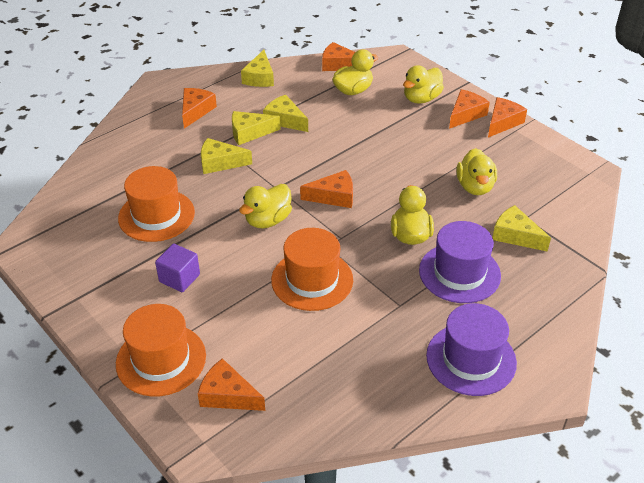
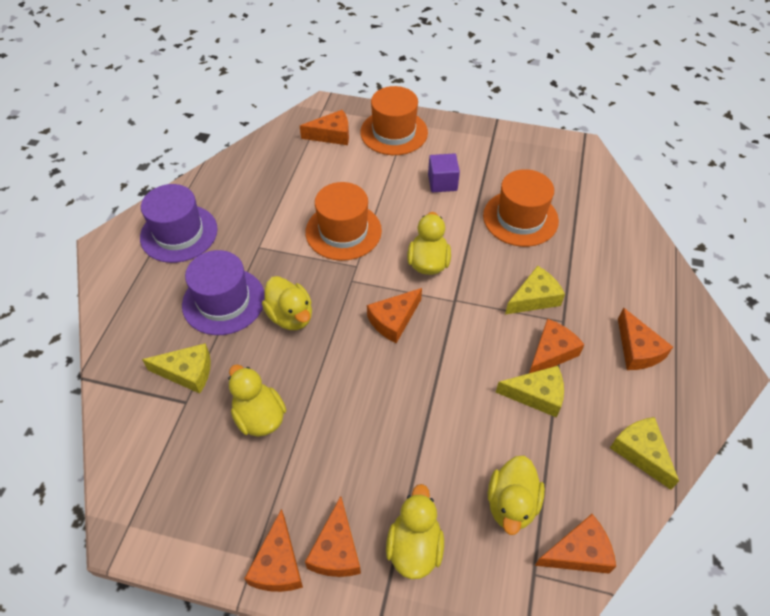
camera: 145 degrees right, 10 degrees up
(249, 133) = (551, 353): yellow cheese -> orange cheese

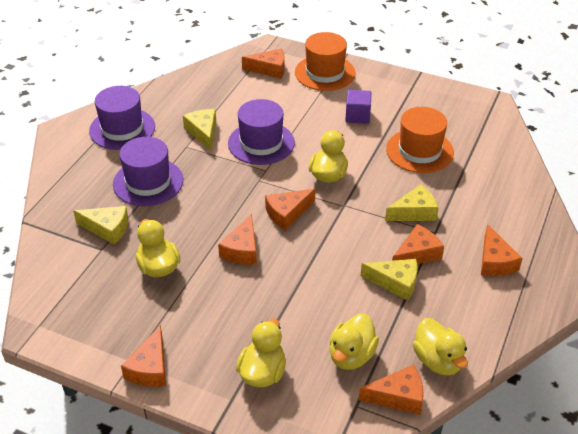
camera: 10 degrees right, 10 degrees down
(290, 316) = (201, 200): yellow duck -> yellow duck (438, 361)
(336, 550) = (198, 365): orange cheese -> orange cheese (242, 250)
(343, 231) = (261, 143): orange hat -> purple hat
(641, 452) = (474, 335): yellow cheese -> yellow cheese (203, 132)

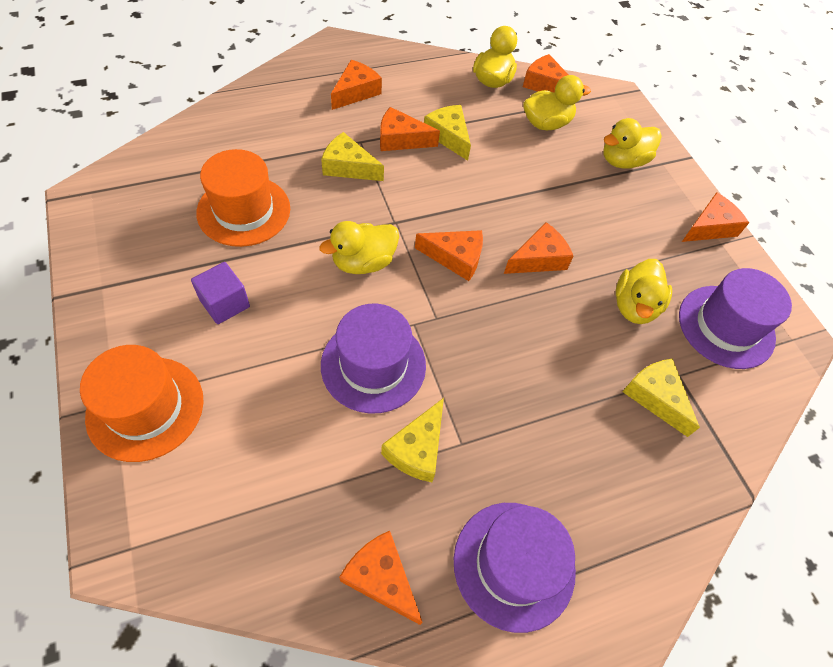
camera: 140 degrees left, 15 degrees up
(148, 182) = (558, 425): purple hat -> purple hat (726, 326)
(269, 69) = (193, 491): orange cheese -> orange cheese (381, 578)

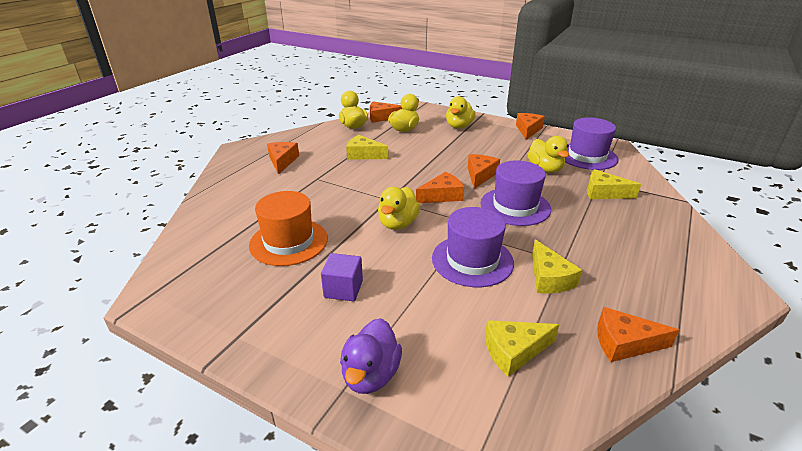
camera: 35 degrees left, 25 degrees down
(145, 408) = (370, 375): orange hat -> purple duck
(348, 167) = (326, 191): yellow cheese -> yellow cheese (514, 351)
(401, 139) = (339, 167): orange cheese -> none
(514, 564) = (661, 289): purple hat -> purple hat (515, 206)

